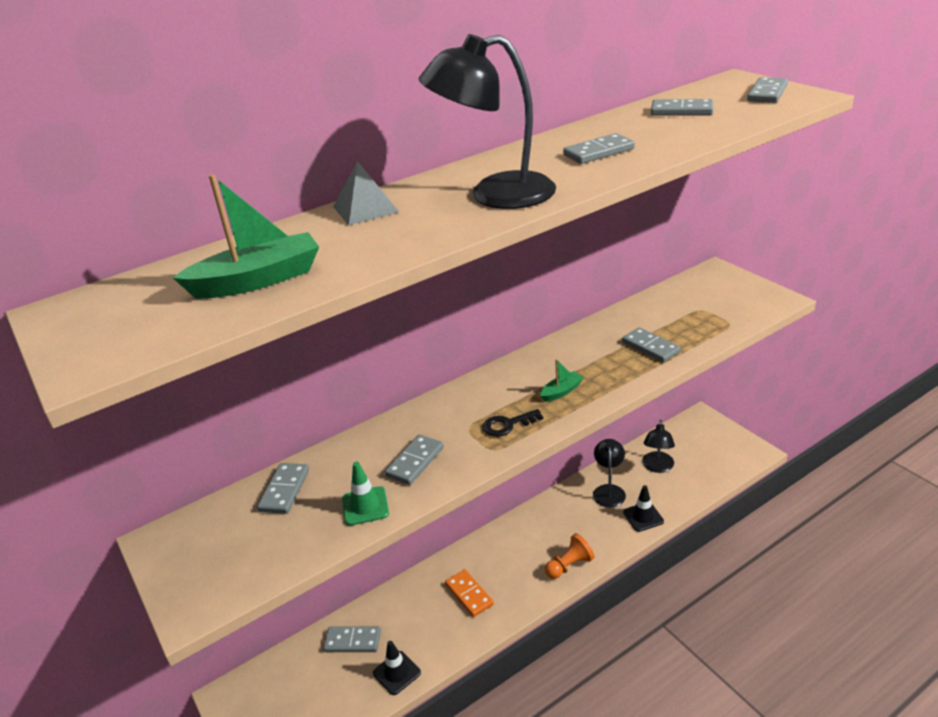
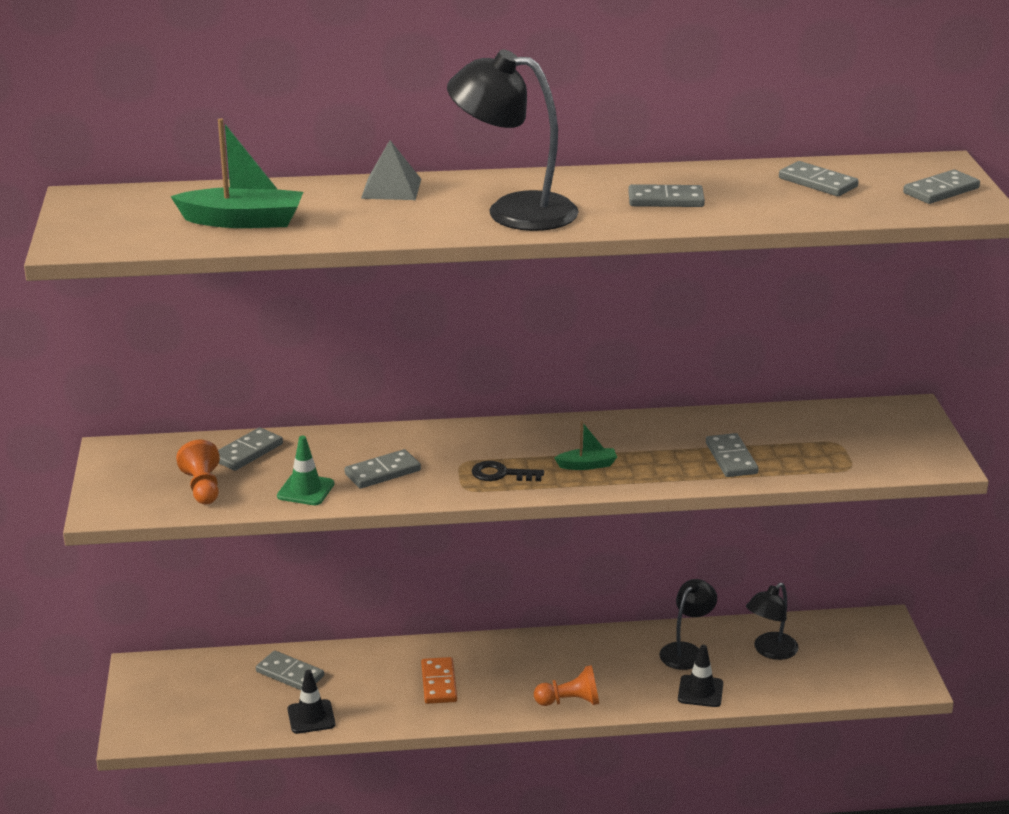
camera: 25 degrees right, 5 degrees down
(271, 543) = (203, 488): none -> orange pawn

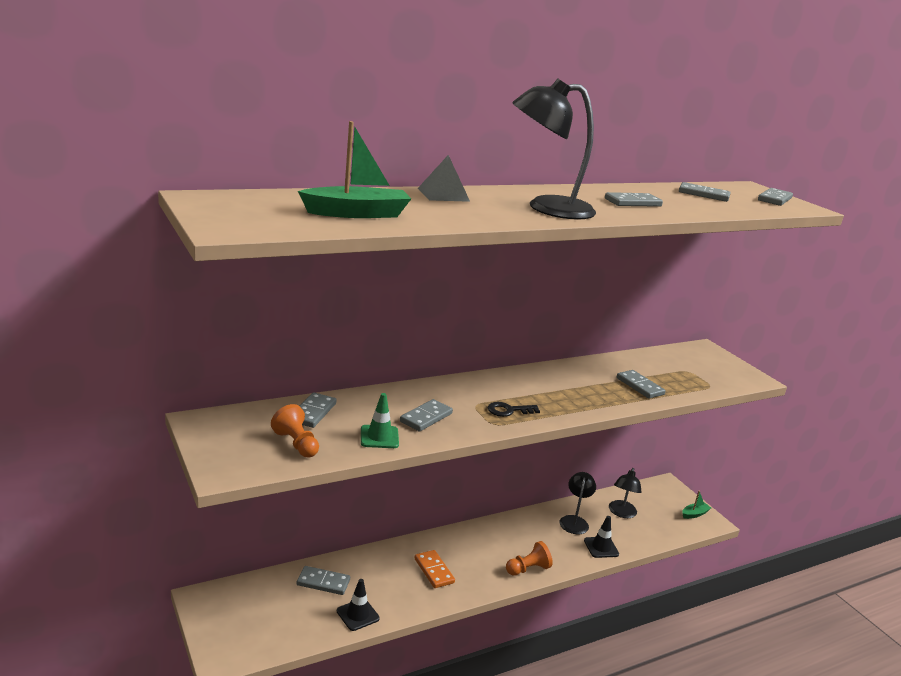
camera: 25 degrees left, 5 degrees down
(587, 465) = (558, 399): green boat -> green boat (694, 514)

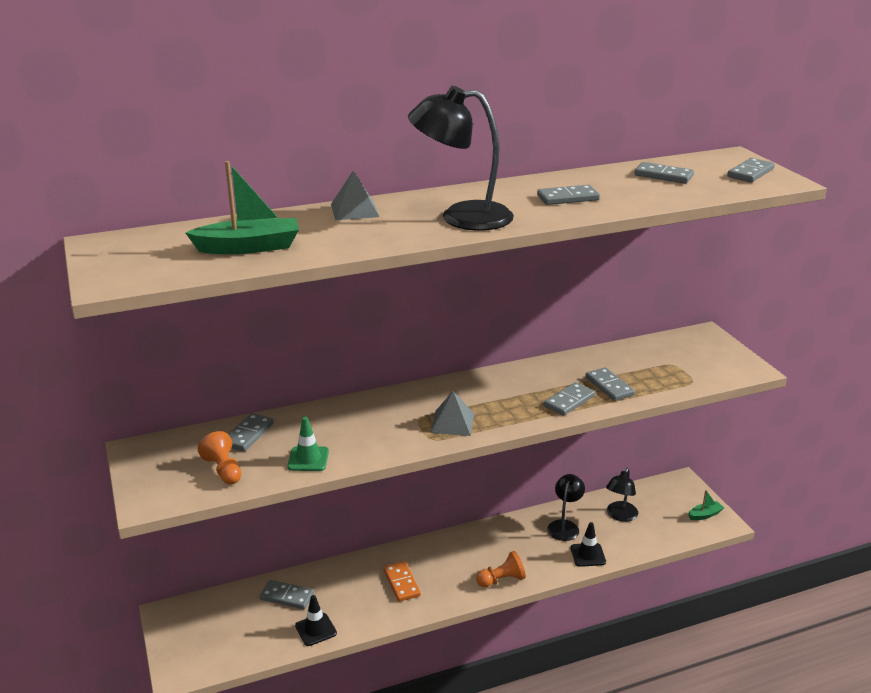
camera: 10 degrees right, 5 degrees up
(426, 418) = (362, 435): grey domino -> grey domino (569, 401)
(509, 410) = (452, 423): black key -> grey pyramid

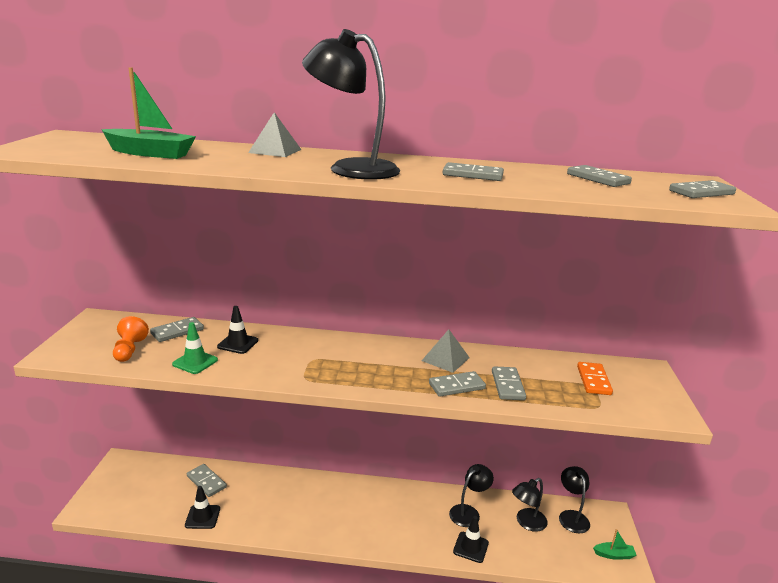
camera: 25 degrees right, 5 degrees down
(327, 426) = (238, 343): none -> black traffic cone
(401, 583) = (296, 506): orange domino -> orange domino (593, 380)
(452, 423) = (336, 371): grey pyramid -> grey pyramid (445, 359)
(502, 580) = (377, 538): orange pawn -> none
(653, 496) = (571, 516): none -> black lamp

